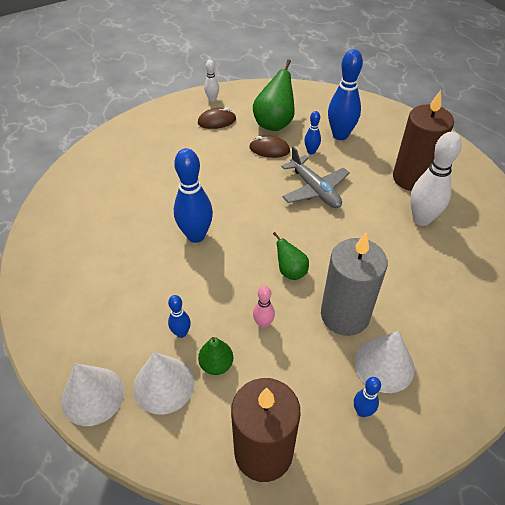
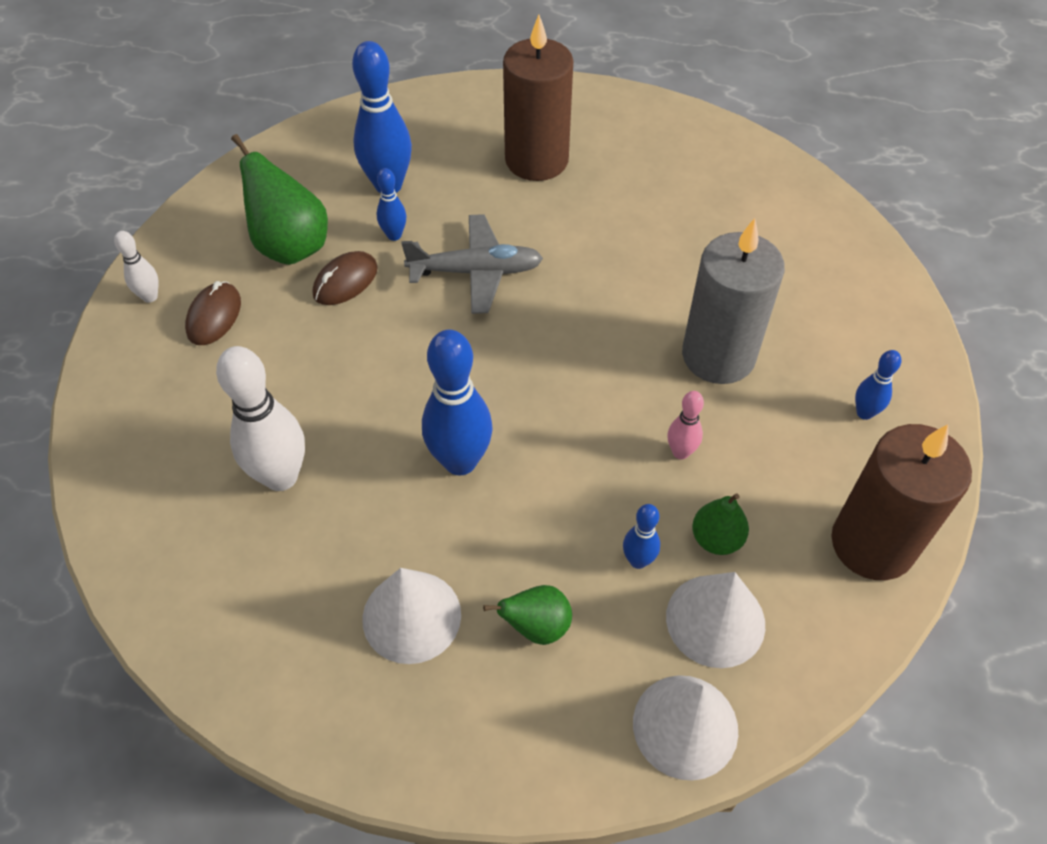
camera: 60 degrees left, 5 degrees up
(290, 271) = (609, 377): green pear -> green pear (536, 626)
(384, 365) = (813, 356): white cone -> white cone (411, 616)
(421, 219) = (614, 193): white bowling pin -> white bowling pin (281, 477)

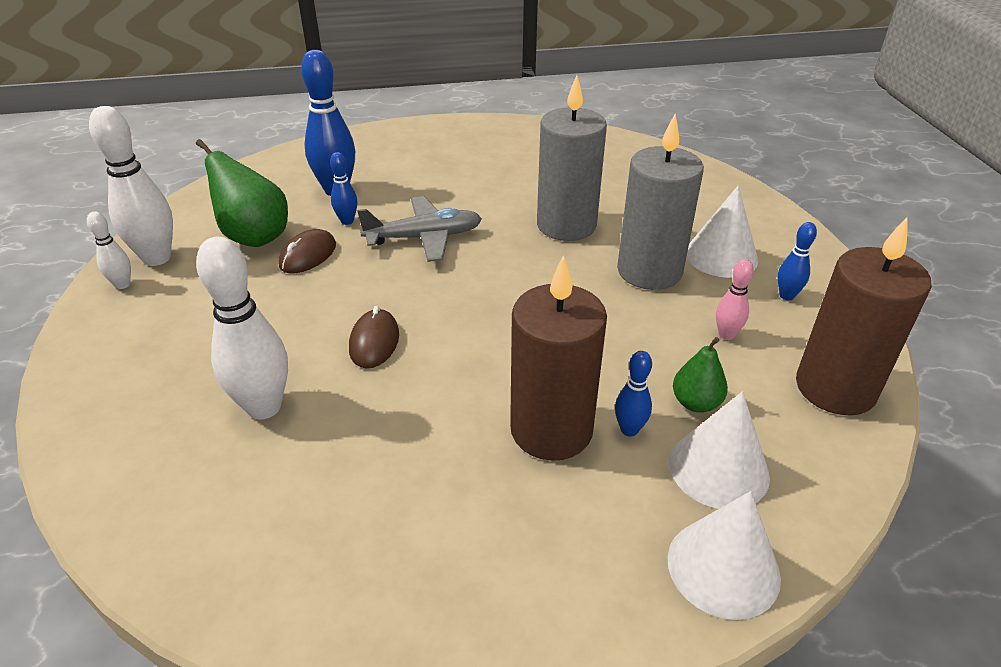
camera: 10 degrees left, 15 degrees down
(186, 263) = (157, 258): none -> white bowling pin
(214, 316) = (186, 292): brown mouse -> brown mouse (374, 342)
(411, 616) = (417, 509): white cone -> white cone (721, 256)
(460, 461) = (439, 373): blue bowling pin -> none
(536, 160) = (459, 164): brown candle -> brown candle (551, 430)
(536, 626) = (547, 499): green pear -> none
(641, 274) = (566, 225): none -> grey candle
(680, 452) = (640, 342): pink bowling pin -> pink bowling pin (726, 335)

